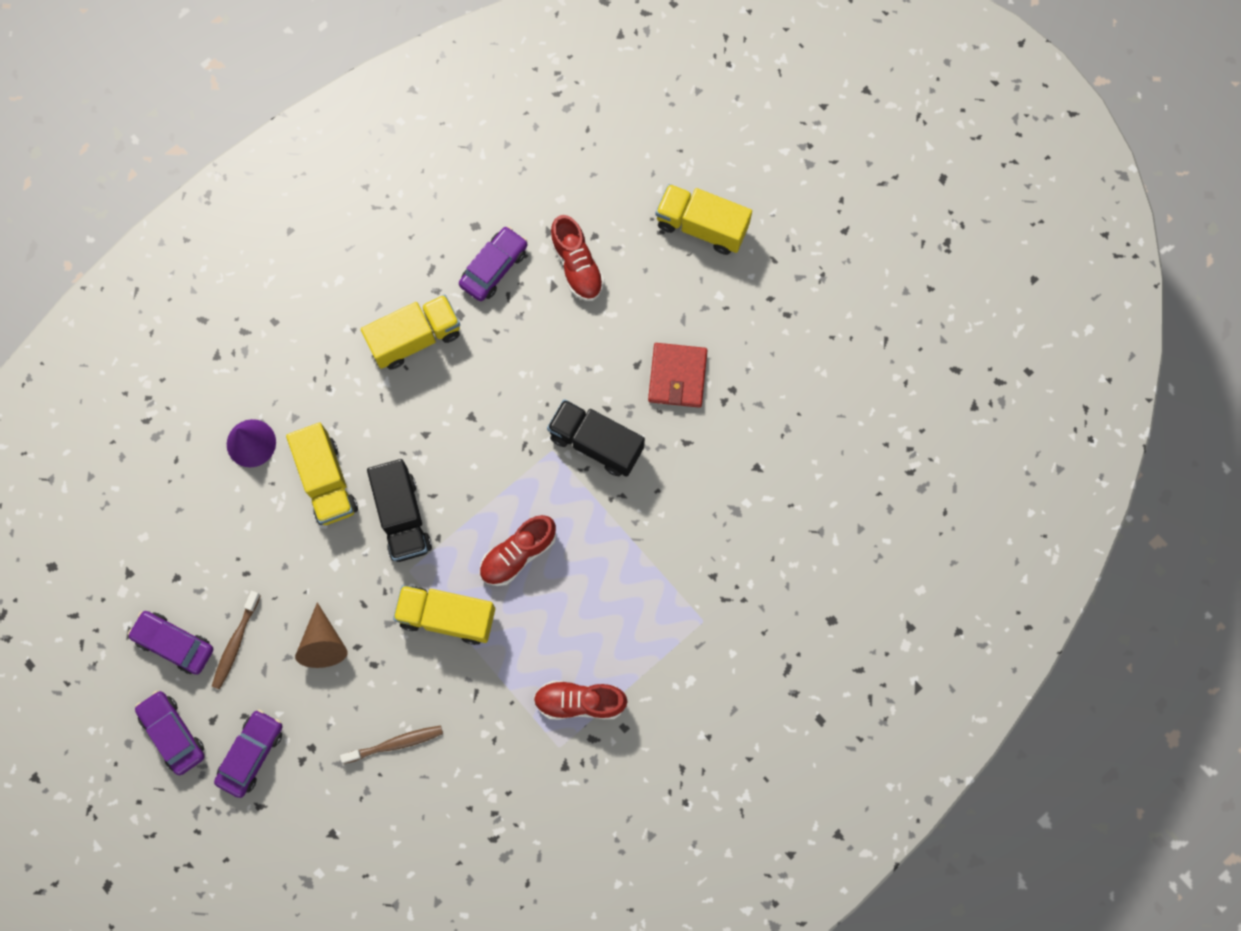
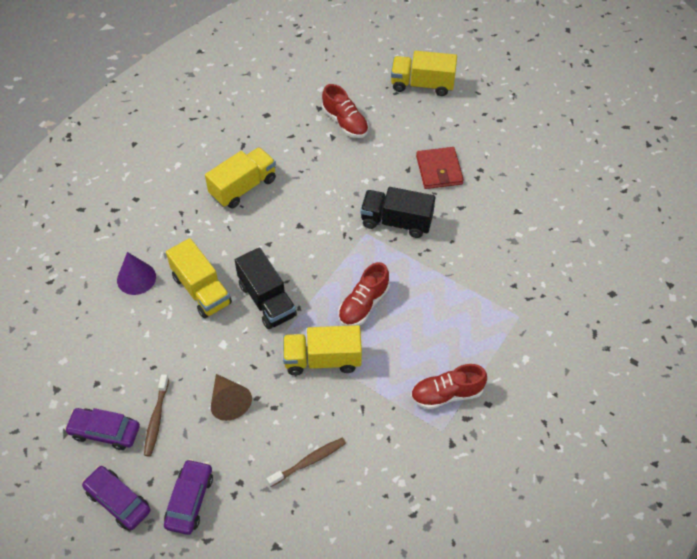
camera: 15 degrees left, 20 degrees down
(494, 268) = (287, 135): purple car -> none

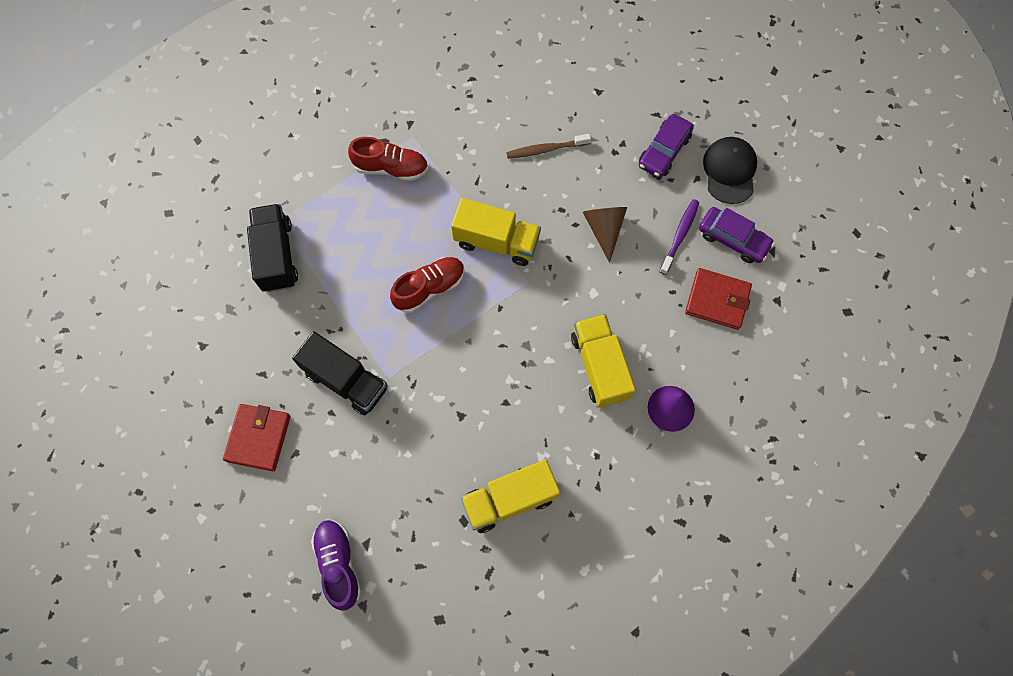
camera: 160 degrees left, 15 degrees up
(111, 372) = (717, 300): none -> red wallet
(118, 501) = (729, 171): purple car -> black cap
(156, 419) = (679, 235): brown toothbrush -> purple toothbrush
(267, 300) = (531, 329): black truck -> black truck (277, 256)
(345, 122) = (339, 564): red shoe -> purple shoe
(422, 84) = (202, 597): yellow truck -> none

